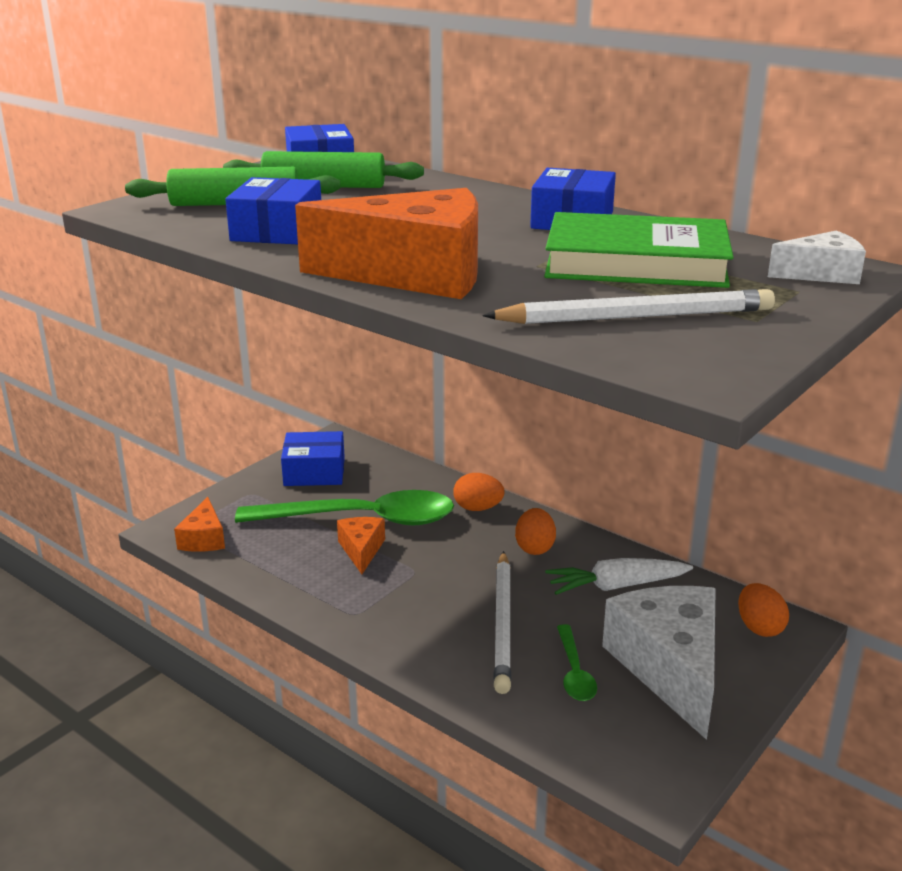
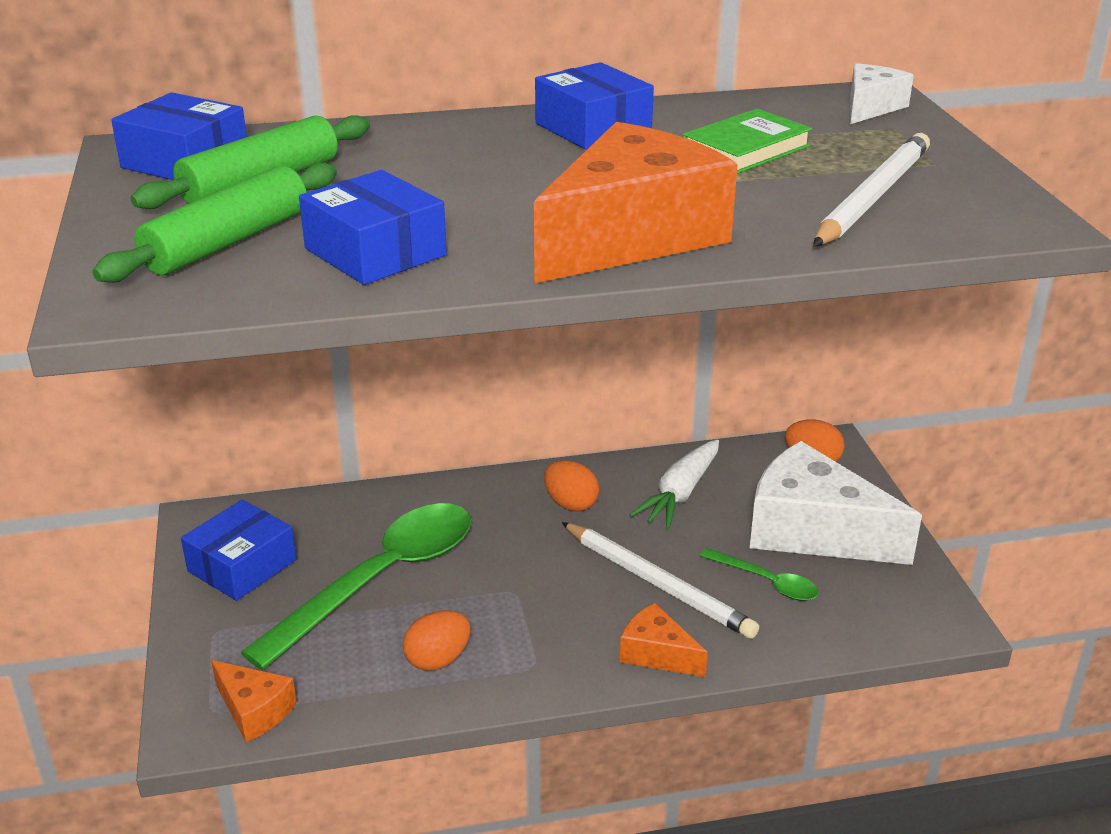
camera: 50 degrees left, 5 degrees up
(361, 550) = (434, 607): orange cheese -> orange cheese (657, 653)
(478, 508) = (464, 500): orange egg -> orange egg (438, 660)
(636, 262) = (746, 149): green book -> green book, size x0.59

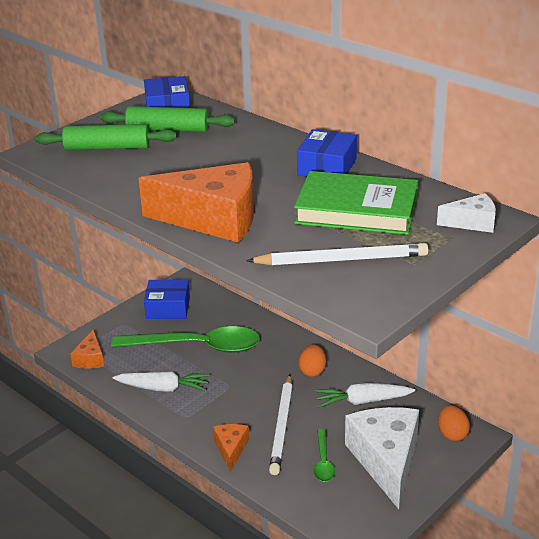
camera: 55 degrees right, 0 degrees up
(375, 252) = (132, 176): blue box -> none
(438, 660) = (163, 388): orange egg -> white carrot
(746, 149) = (356, 210): green book -> green book, size x1.71

